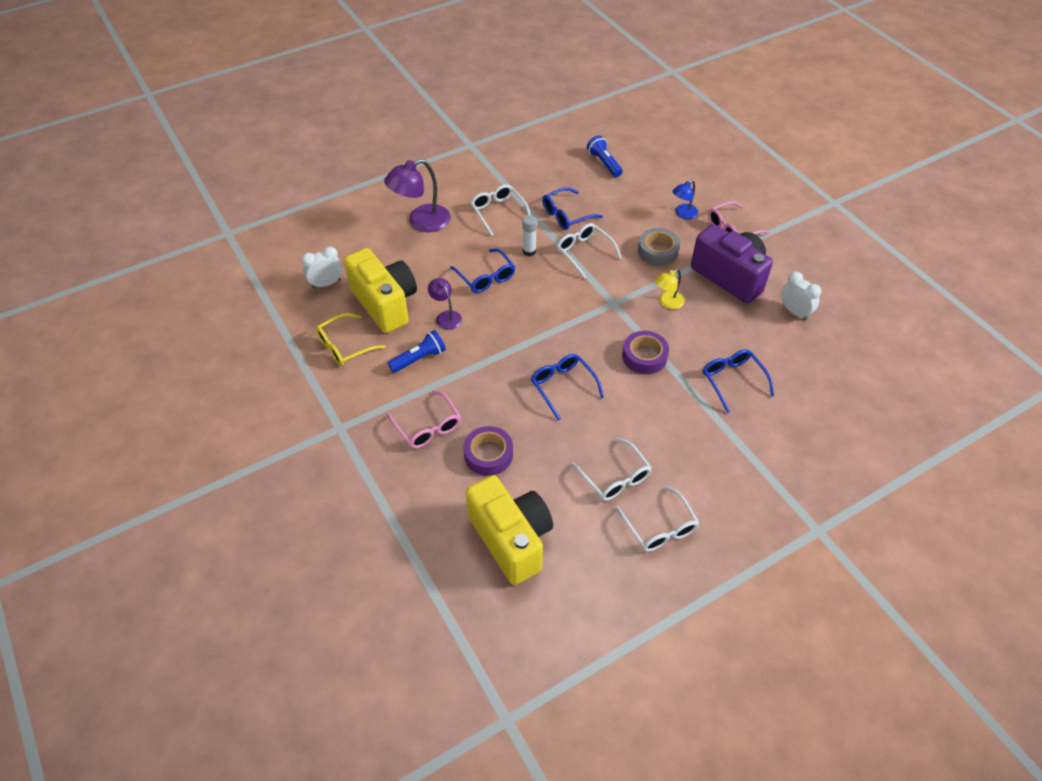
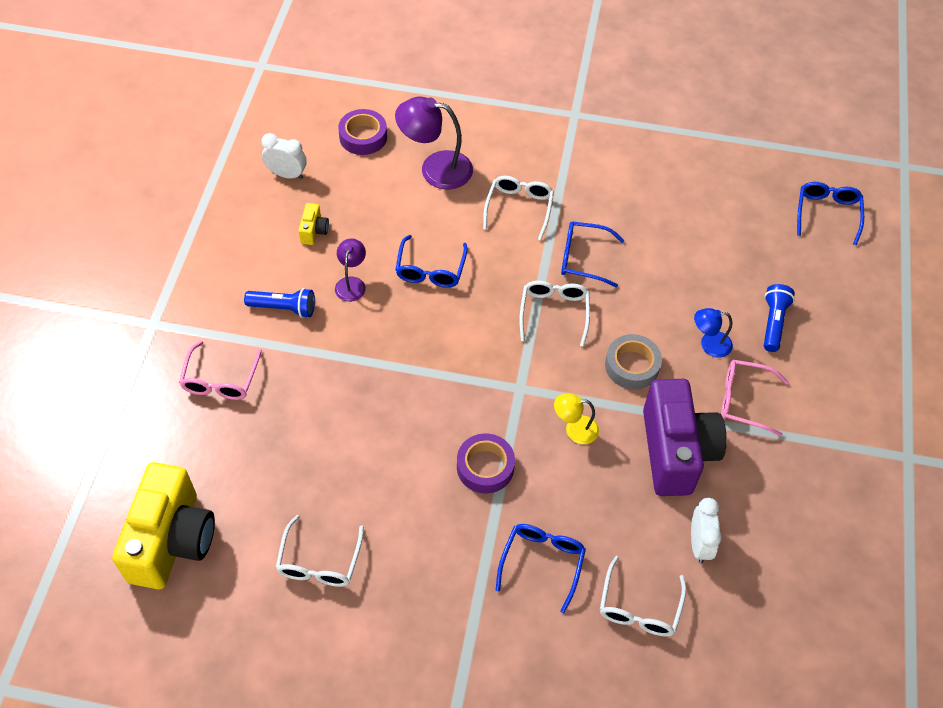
camera: 40 degrees right, 5 degrees up
(344, 346) = (237, 248): yellow glasses -> none
(385, 303) = (314, 231): yellow camera -> yellow camera, size x0.41
(488, 454) = (240, 447): purple tape -> purple tape (363, 137)
(529, 251) = (501, 272): white glue stick -> none
(563, 386) = (375, 435): blue glasses -> blue glasses (827, 213)
(604, 163) = (691, 226): blue flashlight -> blue flashlight (773, 322)
(659, 528) = (302, 643): white glasses -> white glasses (639, 607)

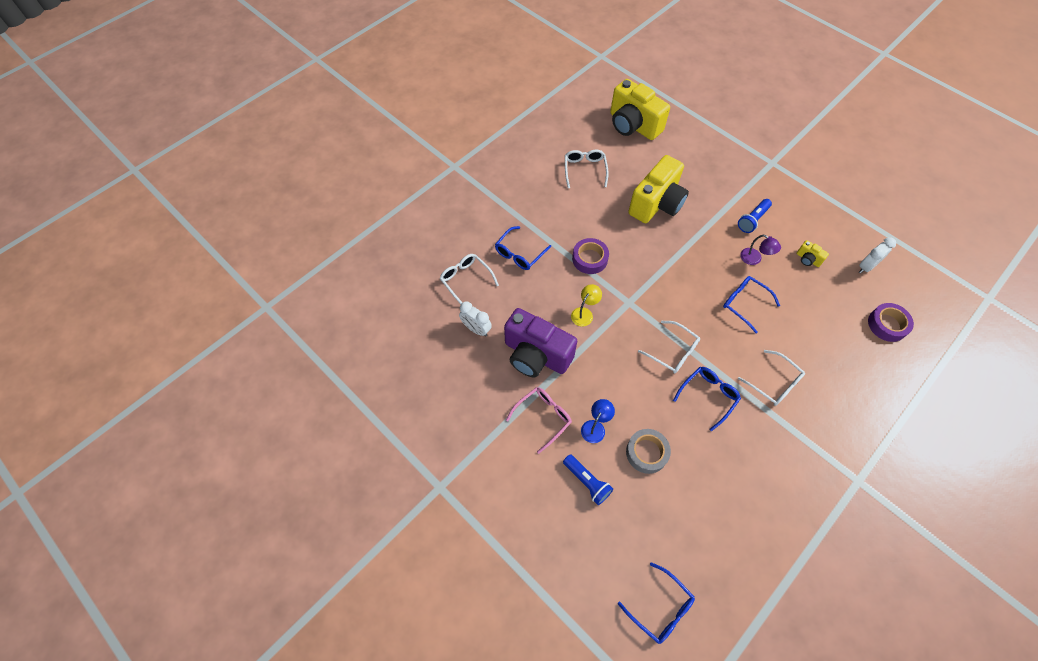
camera: 125 degrees right, 5 degrees up
(220, 380) = (717, 175): pink glasses -> none
(319, 562) = (584, 170): white glasses -> white glasses turned 45 degrees clockwise
(327, 431) = (657, 204): none -> yellow camera
(435, 168) = (836, 352): purple lamp -> none
(542, 562) = (519, 253): blue glasses -> blue glasses turned 75 degrees clockwise
(632, 366) = (607, 370): grey tape -> grey tape (646, 452)

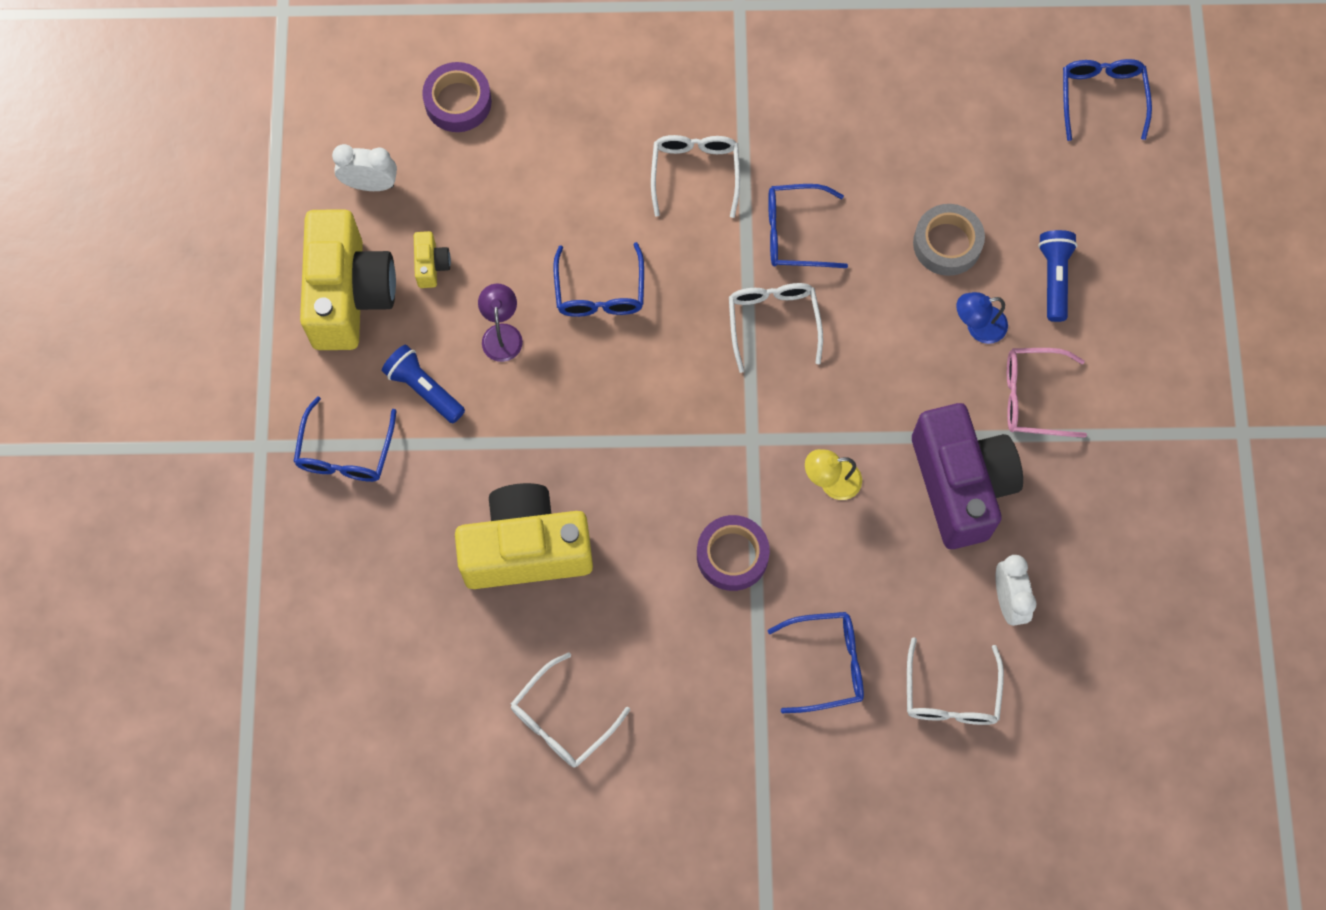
camera: 135 degrees left, 10 degrees up
(633, 125) = (378, 732): yellow camera -> yellow camera (349, 294)
(747, 182) = (345, 452): none -> blue glasses
(752, 220) = (424, 389): blue flashlight -> blue flashlight turned 135 degrees counterclockwise

